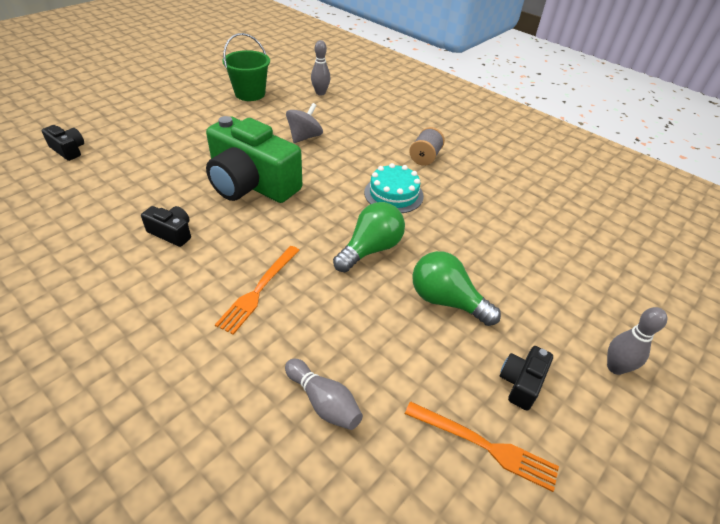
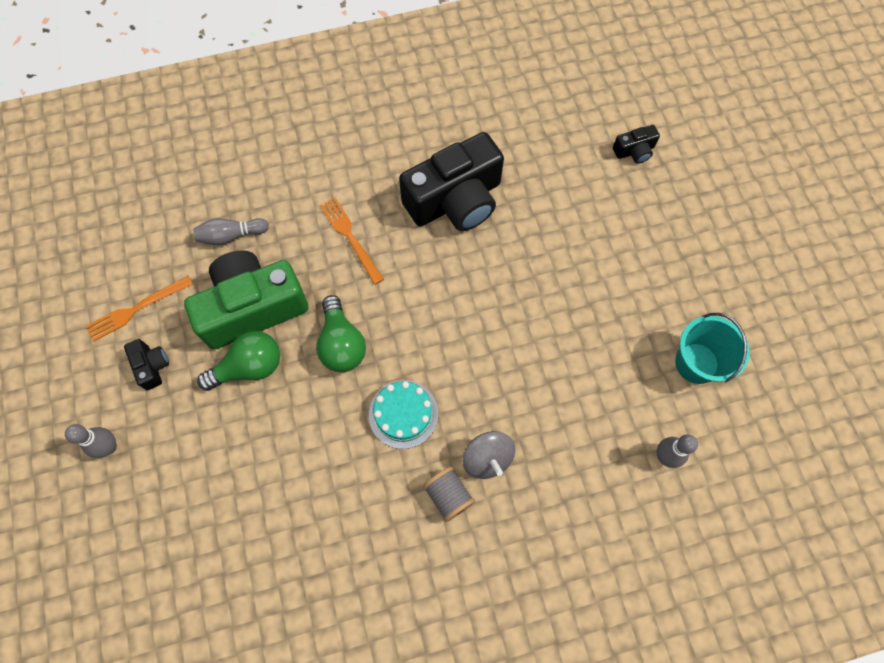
camera: 125 degrees right, 25 degrees up
(171, 233) = (455, 200): black camera -> black camera, size x2.33
(250, 94) = (696, 363): green bucket -> turquoise bucket
(251, 184) = (494, 287): green camera -> green camera (252, 308)
(304, 137) = (558, 379): grey spinning top -> grey spinning top (487, 458)

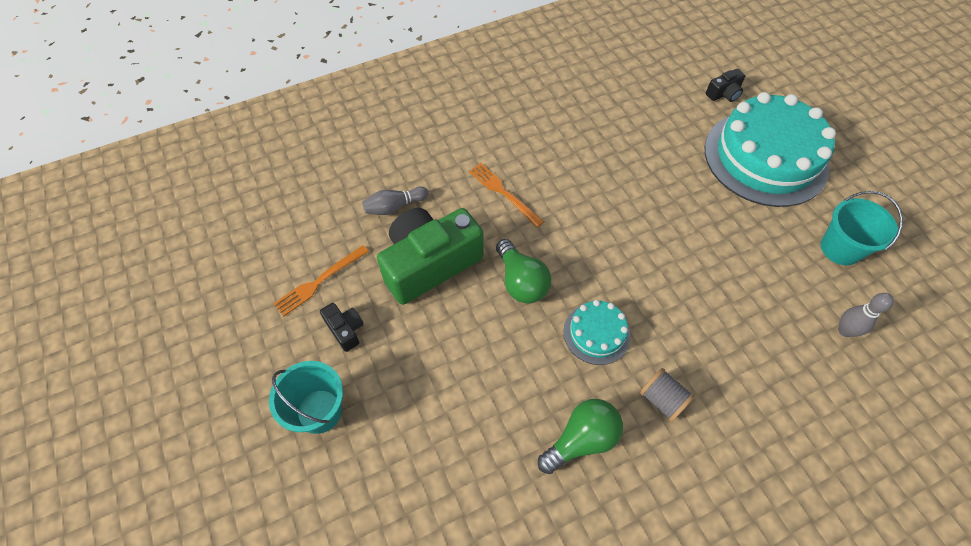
camera: 10 degrees left, 10 degrees down
(109, 447) = (319, 411): grey bowling pin -> turquoise bucket
(249, 367) = (440, 315): green light bulb -> green light bulb (581, 439)
(455, 200) = (587, 150): black camera -> none
(487, 458) = (687, 360): grey spinning top -> none
(653, 240) = (765, 157): none -> turquoise cake

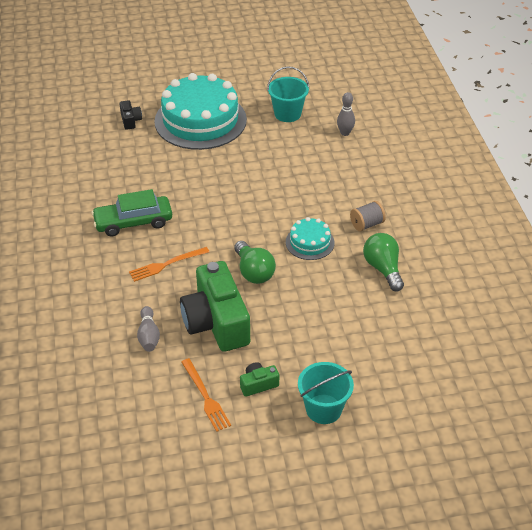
camera: 75 degrees left, 15 degrees down
(345, 330) = (258, 384): black camera -> green camera
(521, 281) = (254, 272): green light bulb -> green light bulb turned 75 degrees clockwise
(557, 145) = (133, 222): none -> green car

